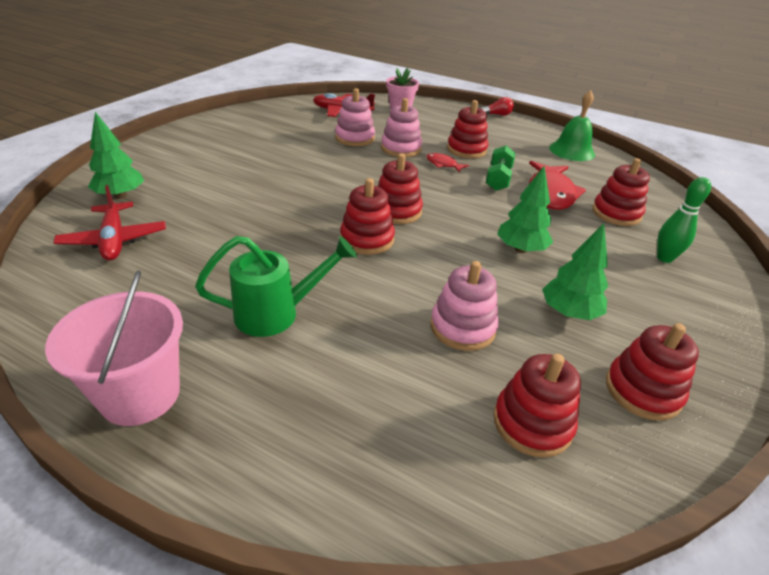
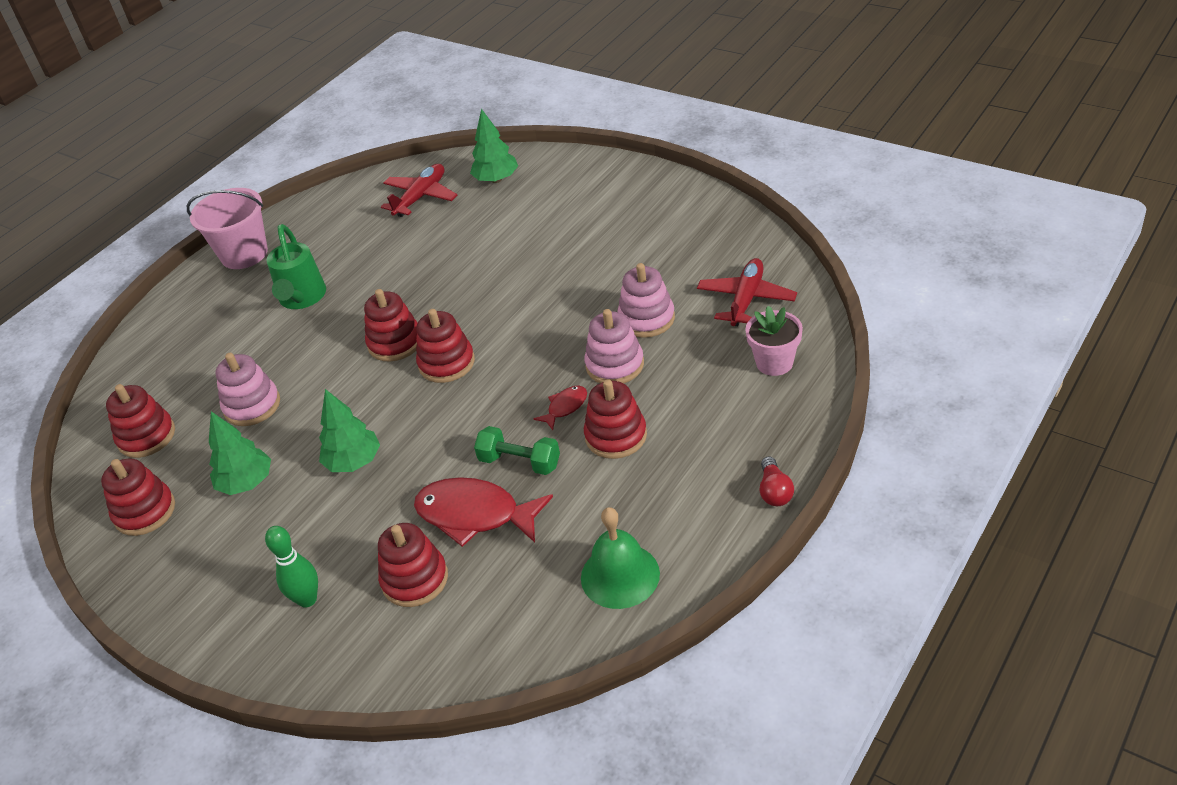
camera: 105 degrees right, 5 degrees up
(114, 240) = (421, 197): red plane -> red plane turned 135 degrees clockwise

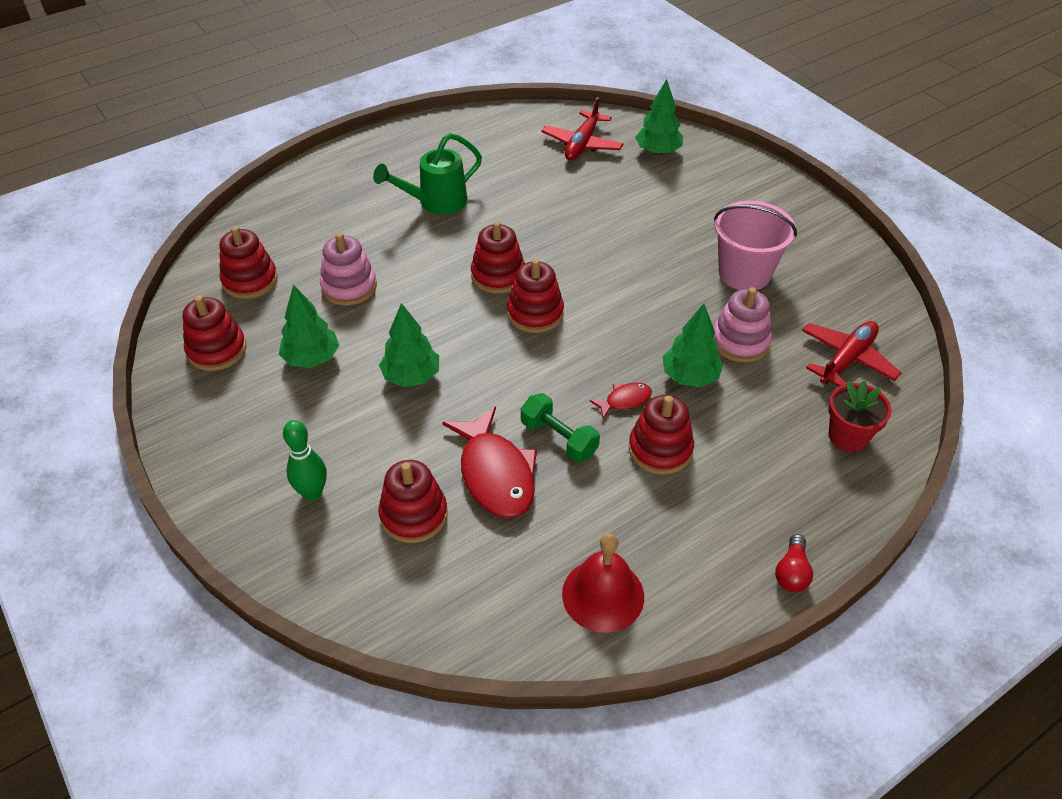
camera: 15 degrees right, 5 degrees up
(244, 254) = (406, 142): pink bucket -> pink bucket (744, 273)
(302, 299) = (436, 202): green watering can -> green watering can turned 45 degrees clockwise
(421, 197) = (582, 144): red plane -> red plane turned 150 degrees clockwise
(475, 515) = (495, 474): red fish -> red fish turned 150 degrees counterclockwise
(615, 365) = (690, 376): pink stacking toy -> green tree
(620, 575) = (603, 595): green bell -> red bell
(774, 363) = (848, 436): pink flower pot -> red flower pot

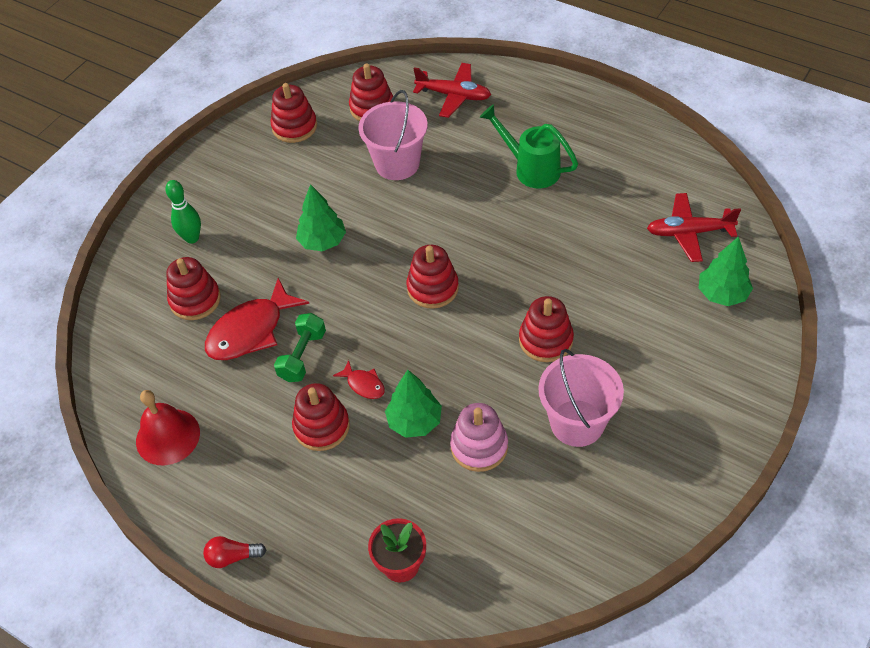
camera: 70 degrees right, 5 degrees up
(311, 358) = (312, 179): green tree -> none
(349, 287) = (397, 164): pink stacking toy -> pink bucket
(498, 275) = (464, 246): red stacking toy -> red stacking toy (545, 340)
(846, 359) = (502, 540): red plane -> red plane (454, 95)

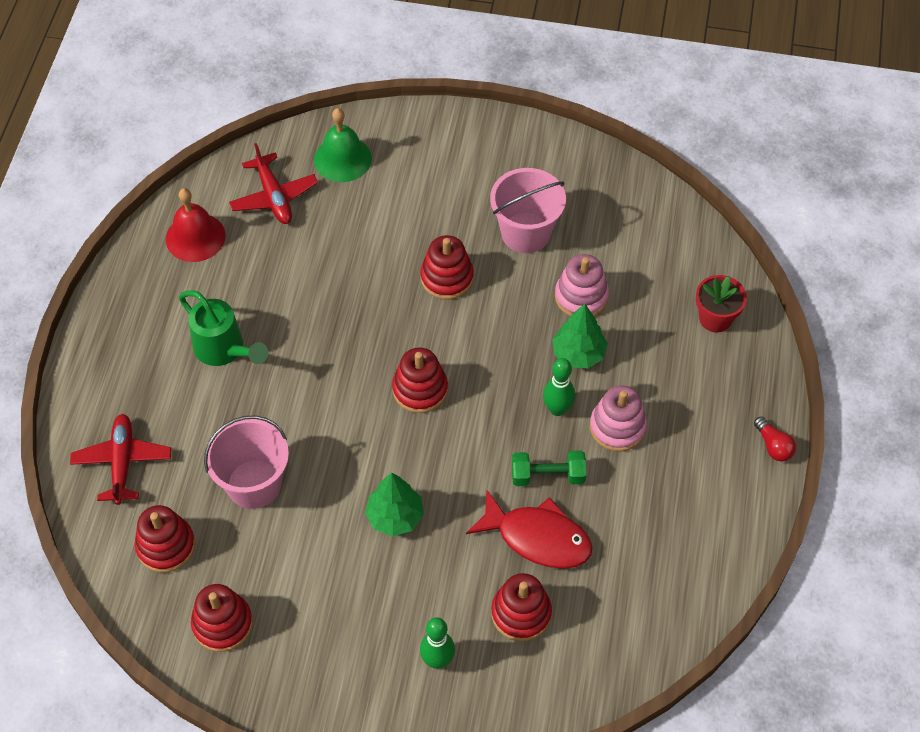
camera: 115 degrees left, 5 degrees up
(168, 436) = (689, 558): red bell -> red bell (195, 237)
(321, 426) = (617, 427): red stacking toy -> pink stacking toy
(364, 384) = (557, 409): red fish -> green bowling pin
(531, 168) = (224, 350): green watering can -> green watering can turned 60 degrees counterclockwise
(722, 294) = (342, 159): green tree -> green bell

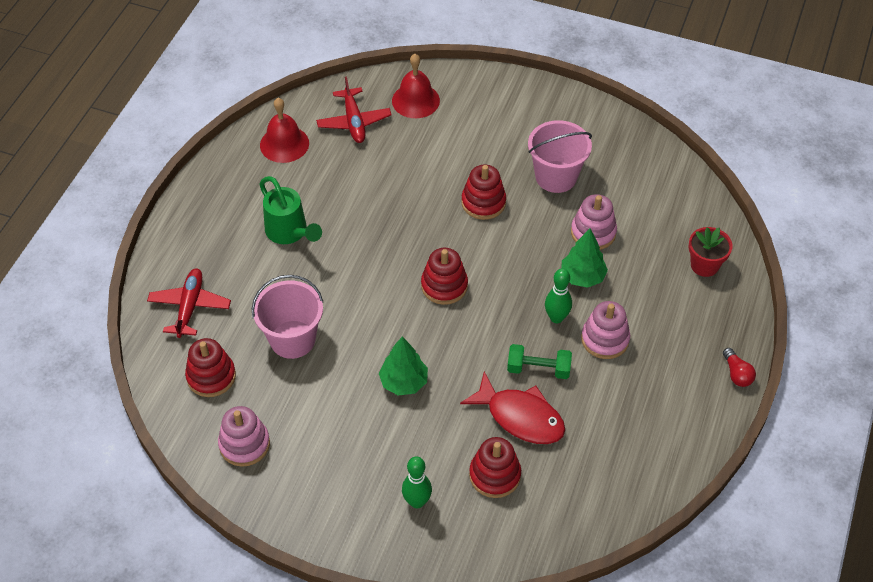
camera: 10 degrees right, 5 degrees down
(222, 624) = (244, 444): red stacking toy -> pink stacking toy
(342, 159) = (415, 100): green bell -> red bell

